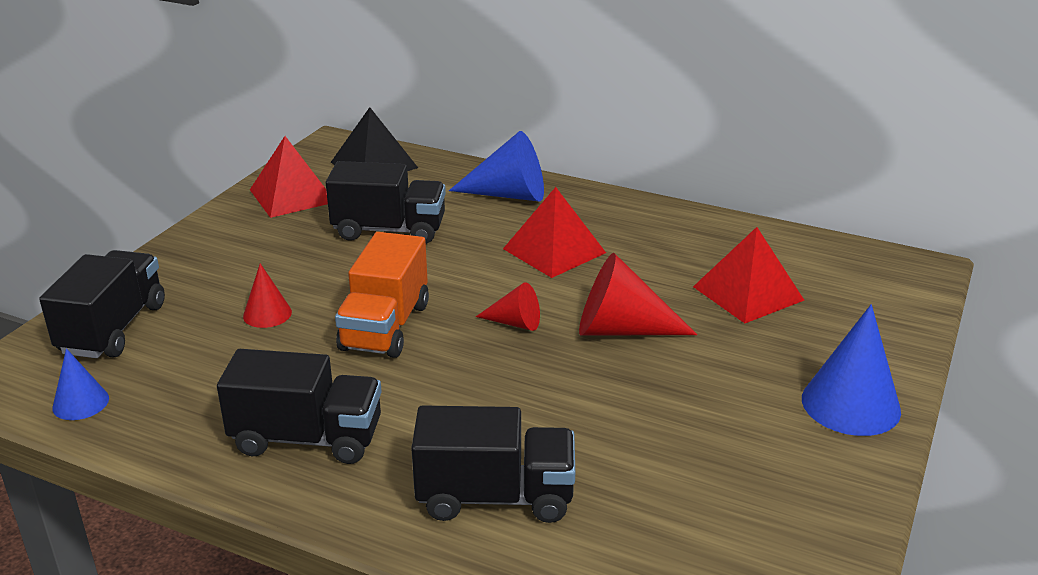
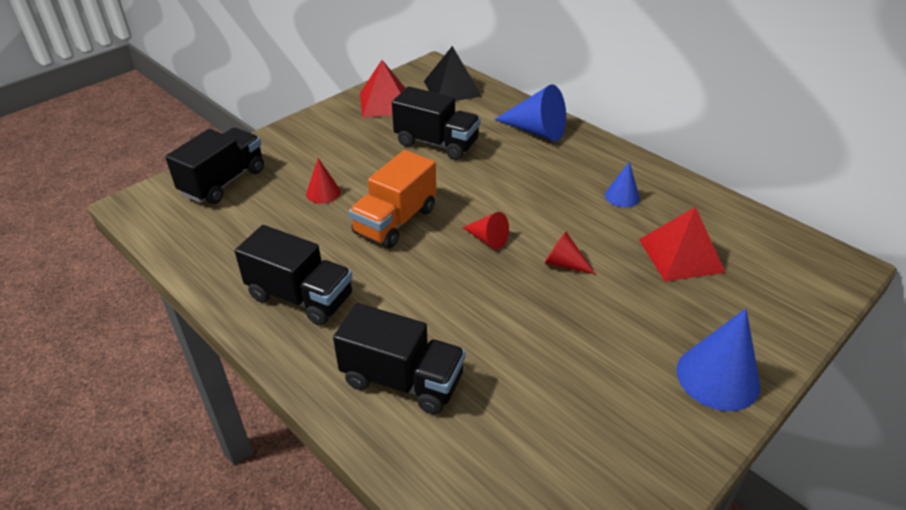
camera: 20 degrees right, 10 degrees up
(80, 403) = (177, 233): blue cone -> blue cone (622, 196)
(554, 250) = (546, 185): red pyramid -> none
(621, 329) = (563, 263): red cone -> red cone, size x0.56

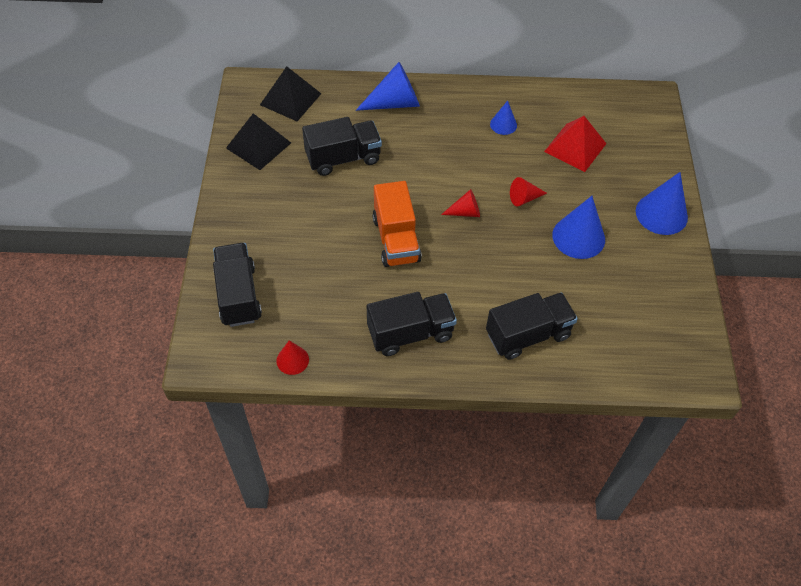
camera: 45 degrees left, 15 degrees up
(323, 193) = (321, 252): red cone -> red cone (292, 360)
(385, 103) = (258, 145): red pyramid -> black pyramid
(580, 332) = (578, 237): none -> blue cone

